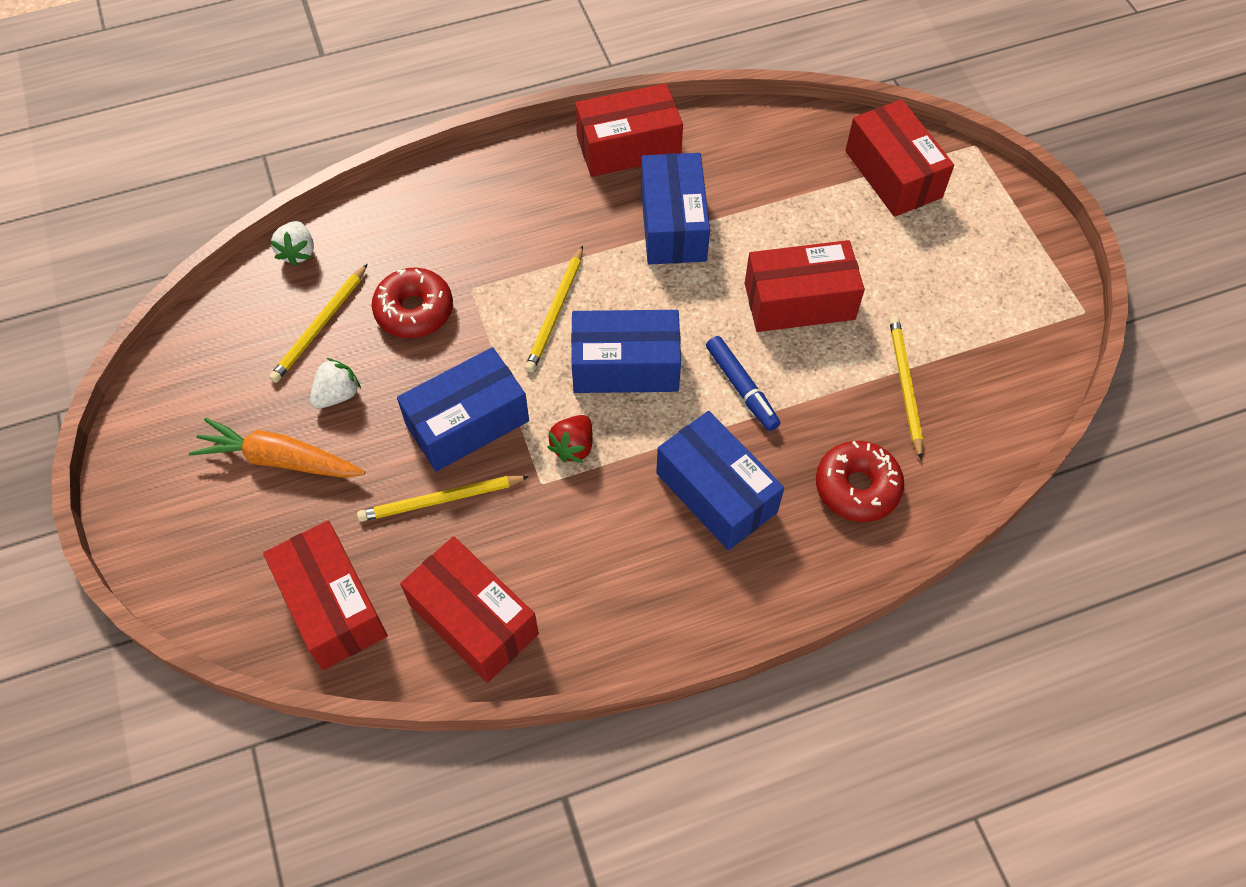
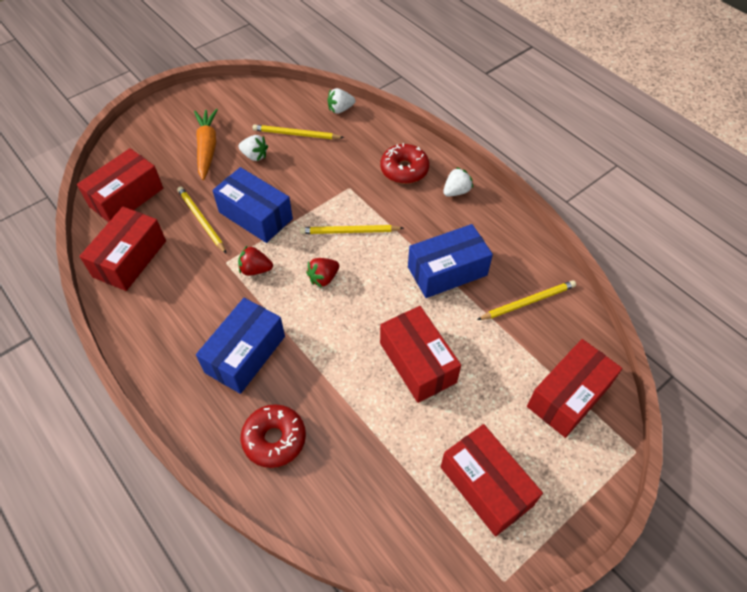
camera: 70 degrees right, 5 degrees down
(414, 310) = (322, 168): red donut -> red donut (404, 170)
(542, 168) = (456, 191): none -> white strawberry
(625, 366) = (323, 278): blue box -> red strawberry
(628, 147) = (499, 229): red box -> red box (486, 486)
(741, 388) = (331, 347): blue marker -> none
(904, 385) = (372, 451): yellow pencil -> yellow pencil (528, 302)

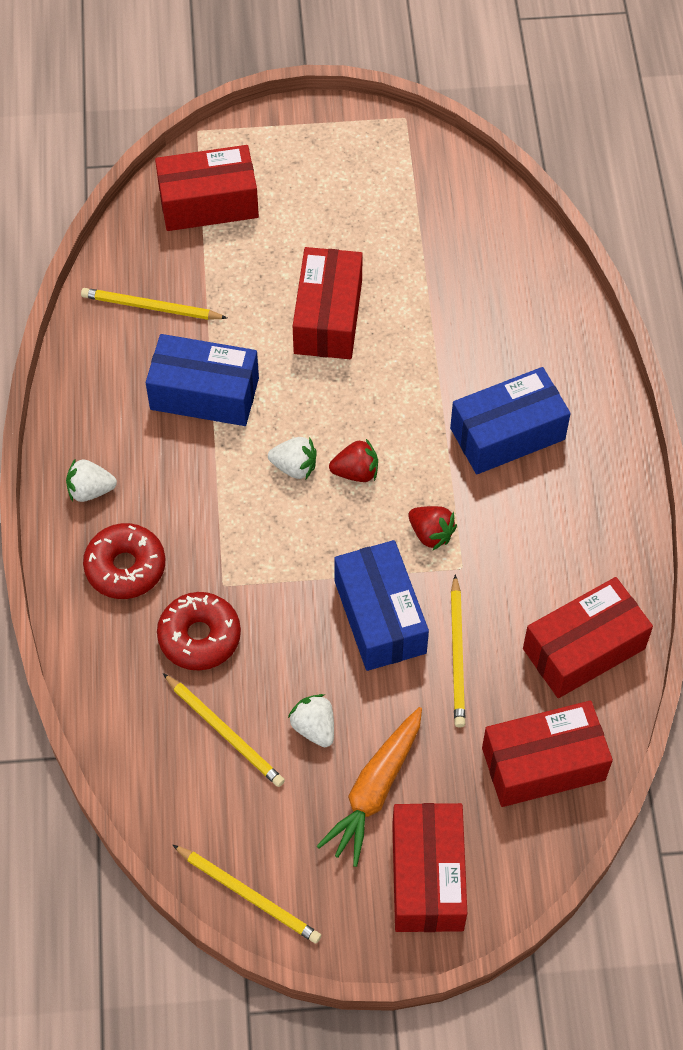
camera: 145 degrees left, 5 degrees up
(274, 439) = (529, 330): red donut -> red donut (199, 636)
(340, 109) = (120, 741): white strawberry -> white strawberry (294, 467)
(349, 231) = (276, 516): yellow pencil -> yellow pencil (249, 895)
(486, 486) = (359, 182): red box -> red box (427, 876)

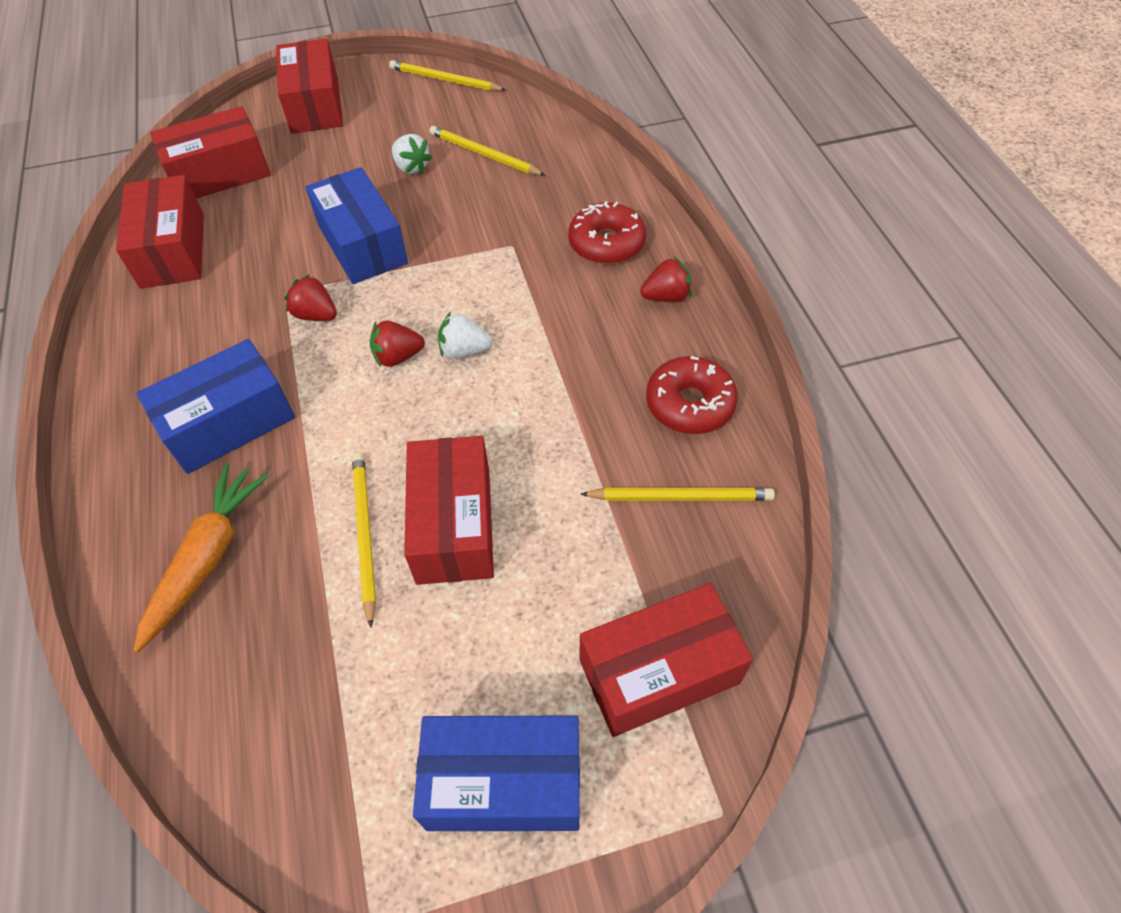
camera: 170 degrees right, 5 degrees down
(90, 490) = (666, 297): white strawberry -> red strawberry
(199, 636) = (522, 207): red donut -> red donut (689, 404)
(204, 393) = (581, 407): blue box -> blue box (504, 782)
(375, 790) = (358, 141): orange carrot -> orange carrot (207, 558)
(457, 654) = (290, 229): yellow pencil -> yellow pencil (364, 534)
(583, 648) = (173, 250): red box -> red box turned 60 degrees counterclockwise

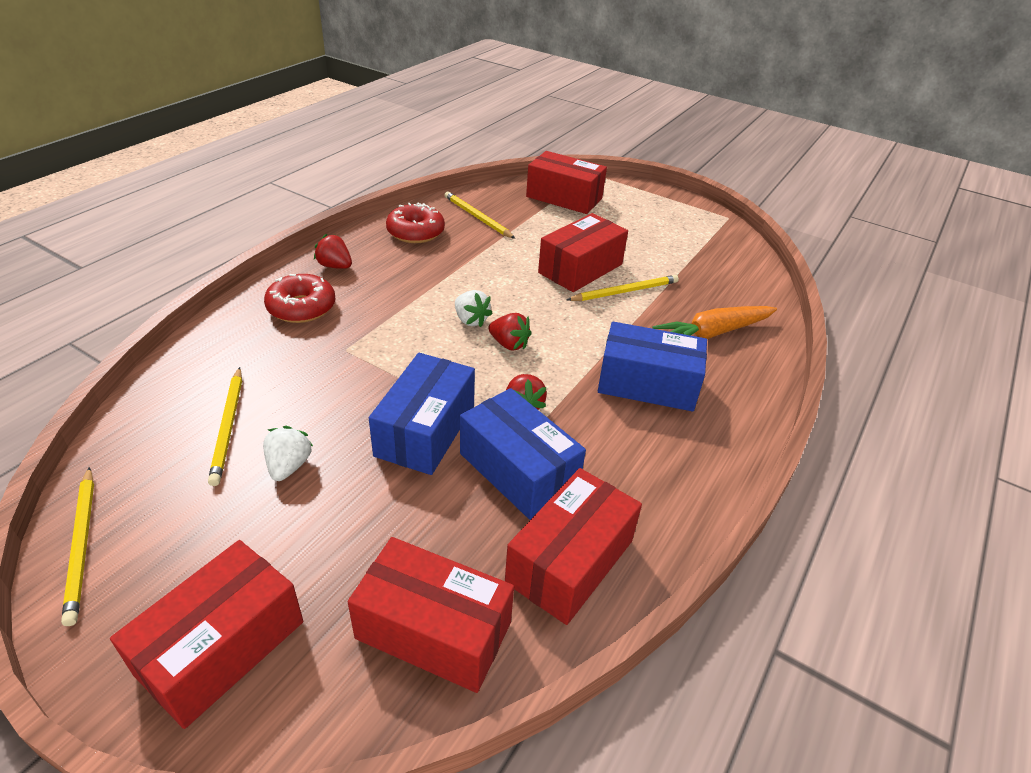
camera: 135 degrees left, 15 degrees down
(364, 534) = (625, 291): yellow pencil -> yellow pencil turned 150 degrees counterclockwise
(504, 782) = (651, 212): blue box -> blue box (518, 470)

